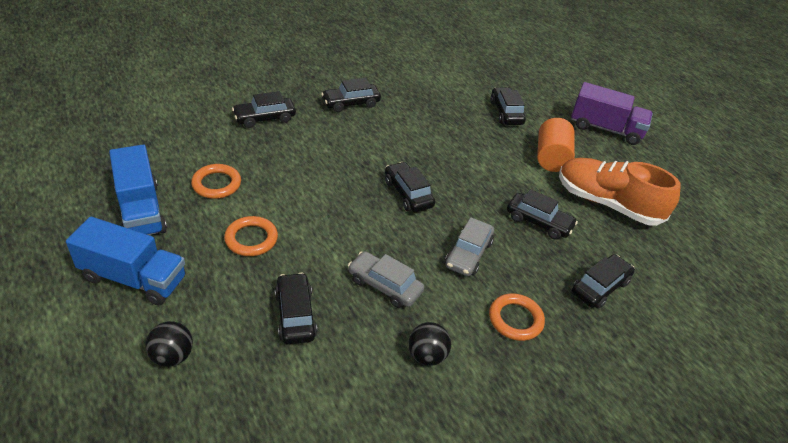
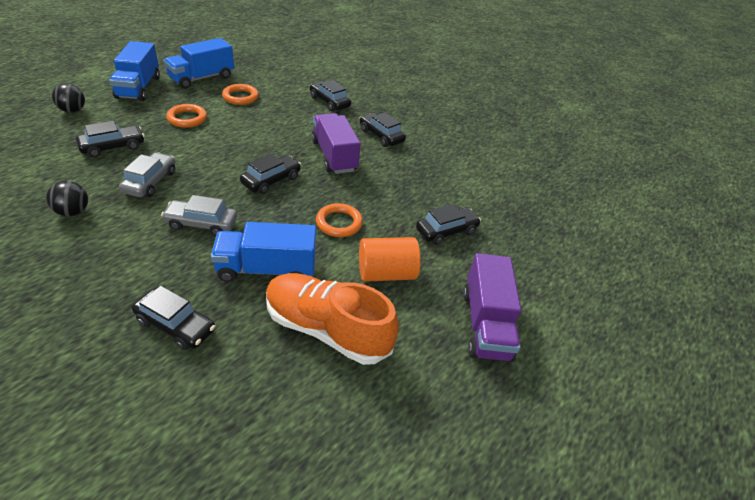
camera: 70 degrees right, 0 degrees up
(377, 142) = (334, 156): none -> purple truck
(515, 319) = (119, 261): orange ring -> orange ring (339, 223)
(538, 222) = (266, 269): black car -> blue truck
(607, 203) = (327, 329): orange shoe -> orange shoe turned 75 degrees counterclockwise

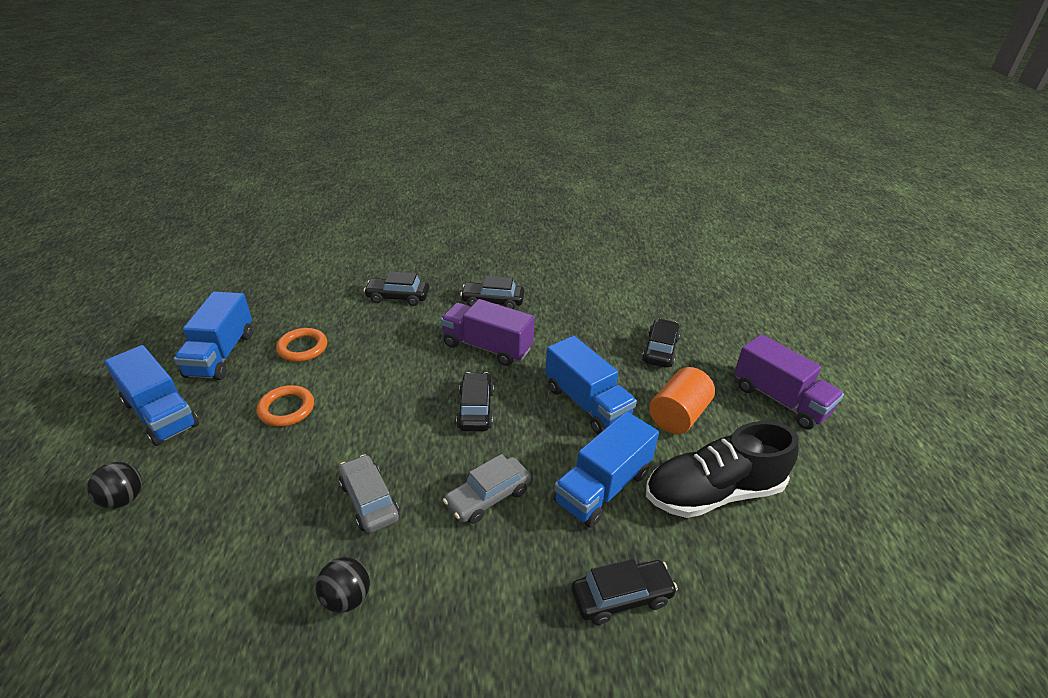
camera: 40 degrees left, 5 degrees down
(113, 147) = (259, 499): black car -> none
(327, 329) = (713, 492): orange shoe -> black shoe
(339, 223) = (586, 403): orange ring -> blue truck

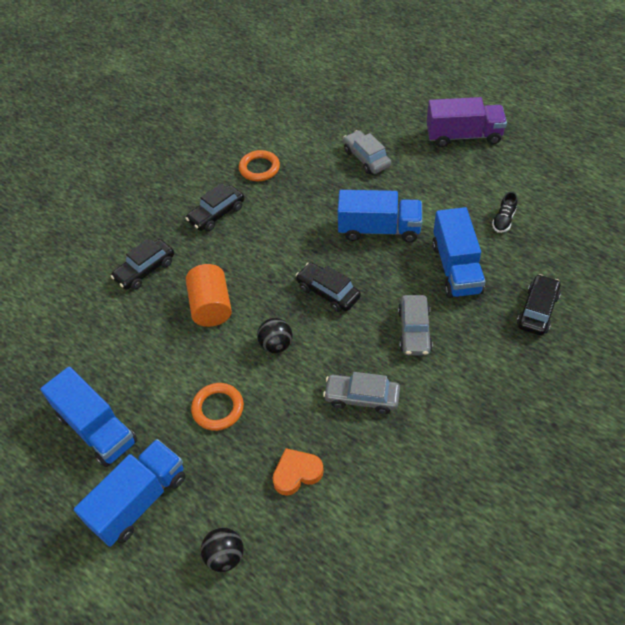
camera: 45 degrees left, 15 degrees up
(160, 414) = (139, 500): blue truck -> blue truck turned 45 degrees counterclockwise
(245, 500) = (296, 473): none -> orange heart
(302, 348) = (148, 366): orange ring -> orange ring (259, 168)
(347, 598) = (433, 447): black ball -> black ball (276, 345)
(487, 347) = (268, 248): purple truck -> none
(660, 350) = (366, 158): black car -> grey car
(678, 415) = (432, 192): orange cylinder -> orange cylinder (211, 306)
(713, 492) = (503, 220): black shoe -> black shoe, size x0.40

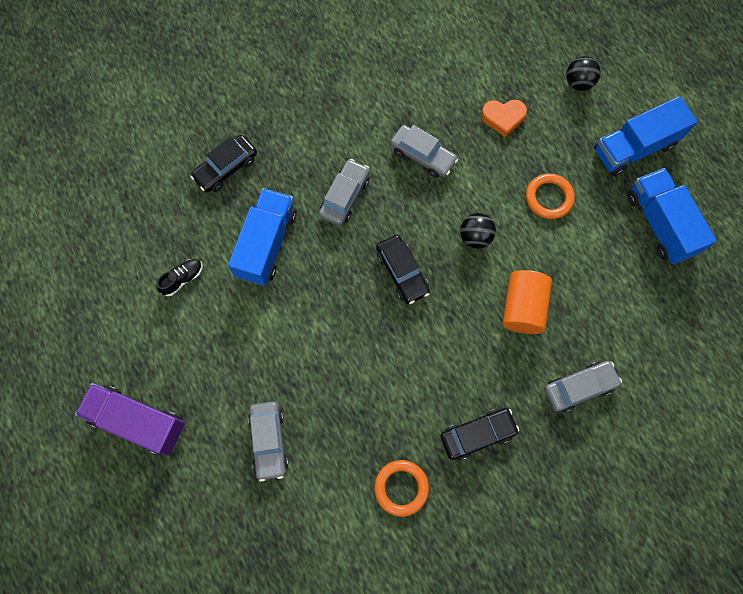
camera: 160 degrees left, 20 degrees up
(145, 270) = (579, 387): black car -> grey car
(379, 229) = (312, 326): blue truck -> none

